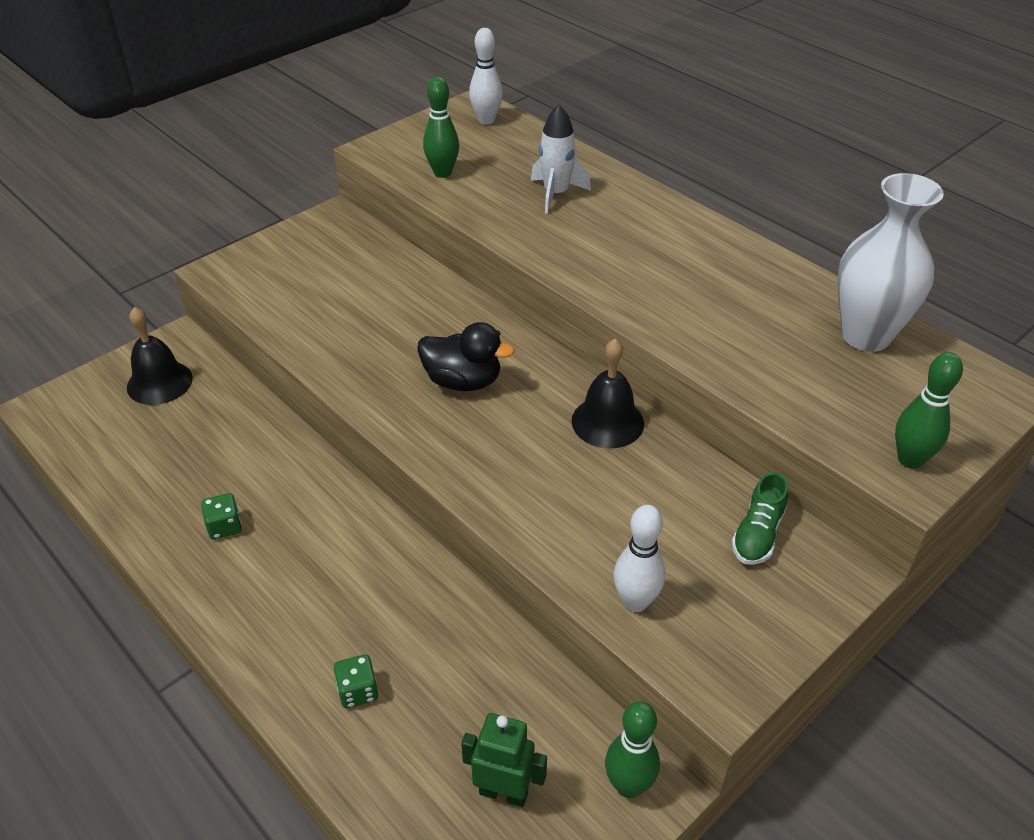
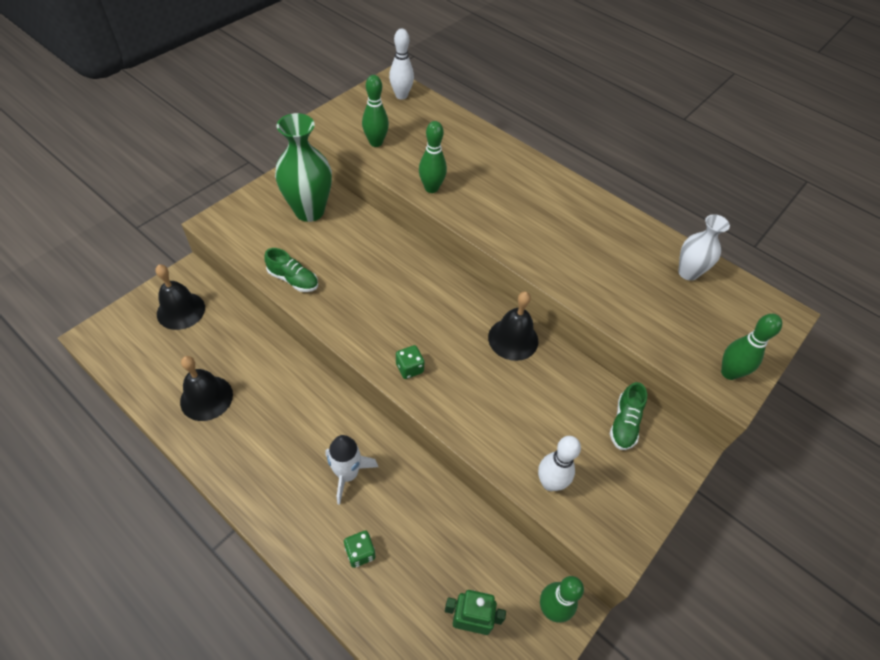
camera: 10 degrees left, 10 degrees up
(176, 487) = (206, 398): none -> black bell
(225, 527) = (246, 428): green dice -> green dice (409, 368)
(311, 339) = (293, 279): none -> green shoe
(346, 260) = (309, 211): none -> green vase
(463, 381) = (408, 310): black duck -> none
(510, 226) = (431, 188): none -> green bowling pin
(556, 194) = (460, 159): white rocket -> white rocket (347, 474)
(866, 336) = (688, 273): white vase -> white vase, size x0.60

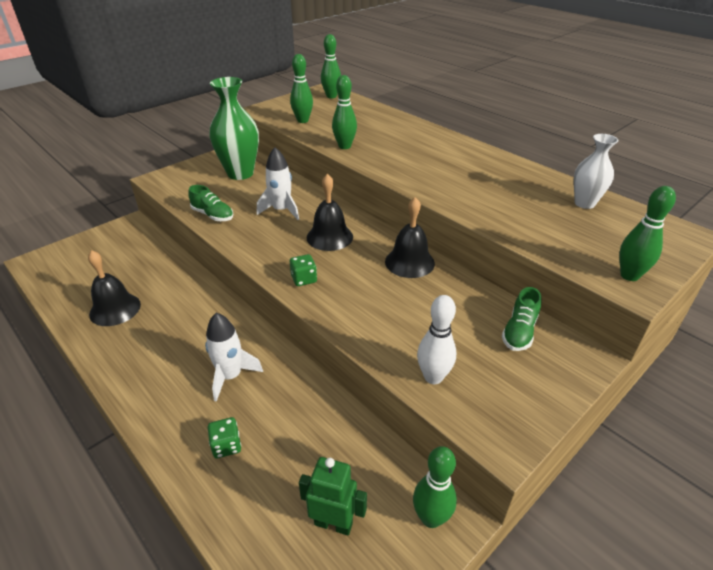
camera: 10 degrees right, 15 degrees down
(181, 310) = (115, 247): black bell -> black bell (329, 237)
(367, 269) = (281, 210): none -> white rocket
(401, 96) = (331, 96): white bowling pin -> green bowling pin

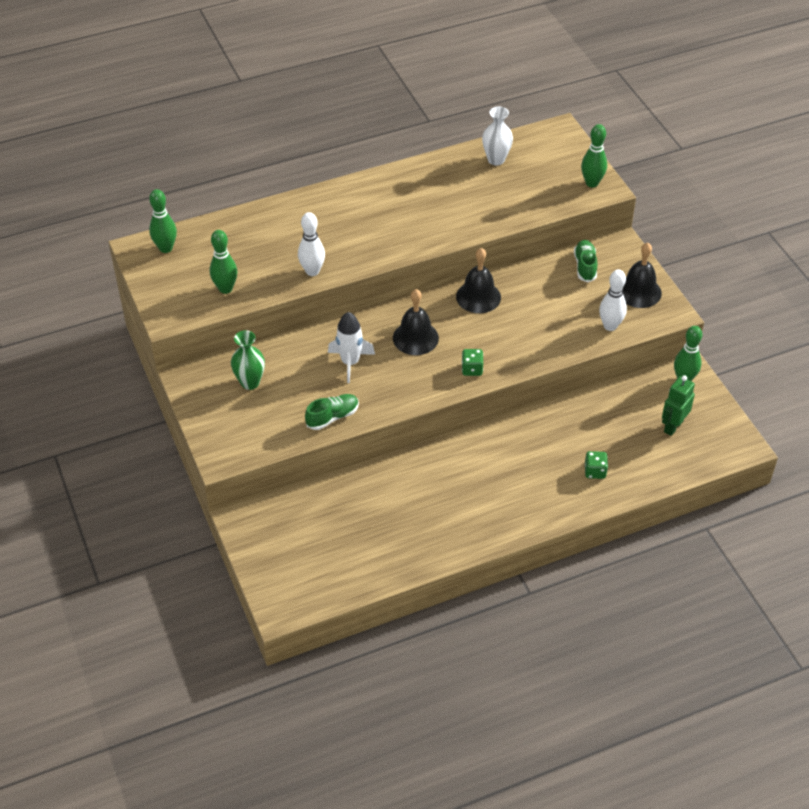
camera: 70 degrees left, 10 degrees up
(115, 309) = (402, 536): black bell -> black bell (639, 291)
(231, 376) = (526, 460): white rocket -> none
(240, 173) = (250, 382): green vase -> green vase, size x0.60
(344, 146) = (312, 271): green bowling pin -> white bowling pin
(519, 332) = (585, 266): green shoe -> green shoe turned 135 degrees counterclockwise

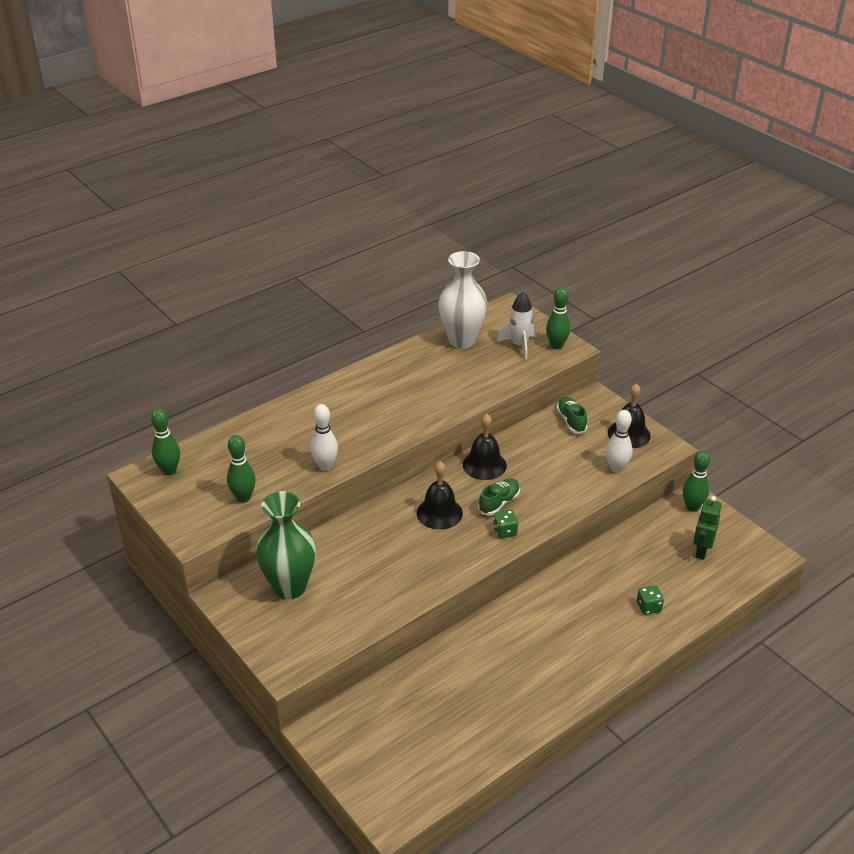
camera: 15 degrees left, 10 degrees down
(250, 382) = (290, 587): green vase -> green vase, size x1.67
(332, 417) = (386, 604): green shoe -> green shoe (499, 503)
(350, 362) = (384, 548): white rocket -> white rocket (519, 345)
(496, 160) = (462, 340): white vase -> white vase, size x1.67

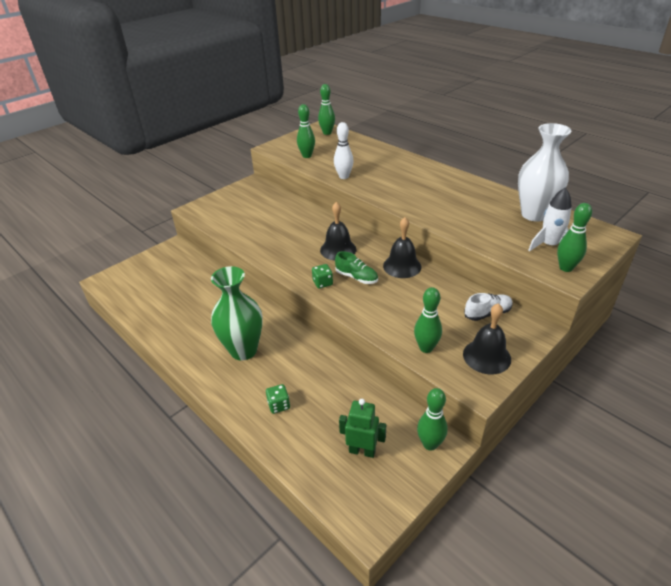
camera: 85 degrees right, 0 degrees up
(290, 587) = (259, 201): green vase -> green vase (243, 350)
(571, 421) = (487, 313): green shoe -> white shoe
(616, 468) = (426, 348): white bowling pin -> green bowling pin

